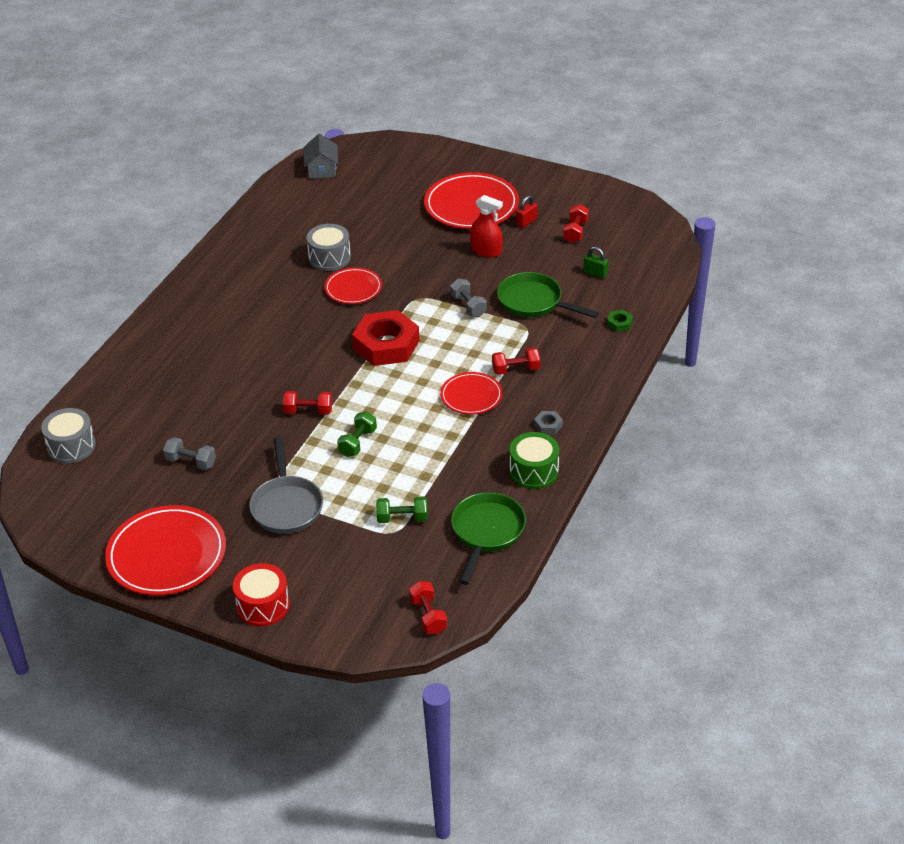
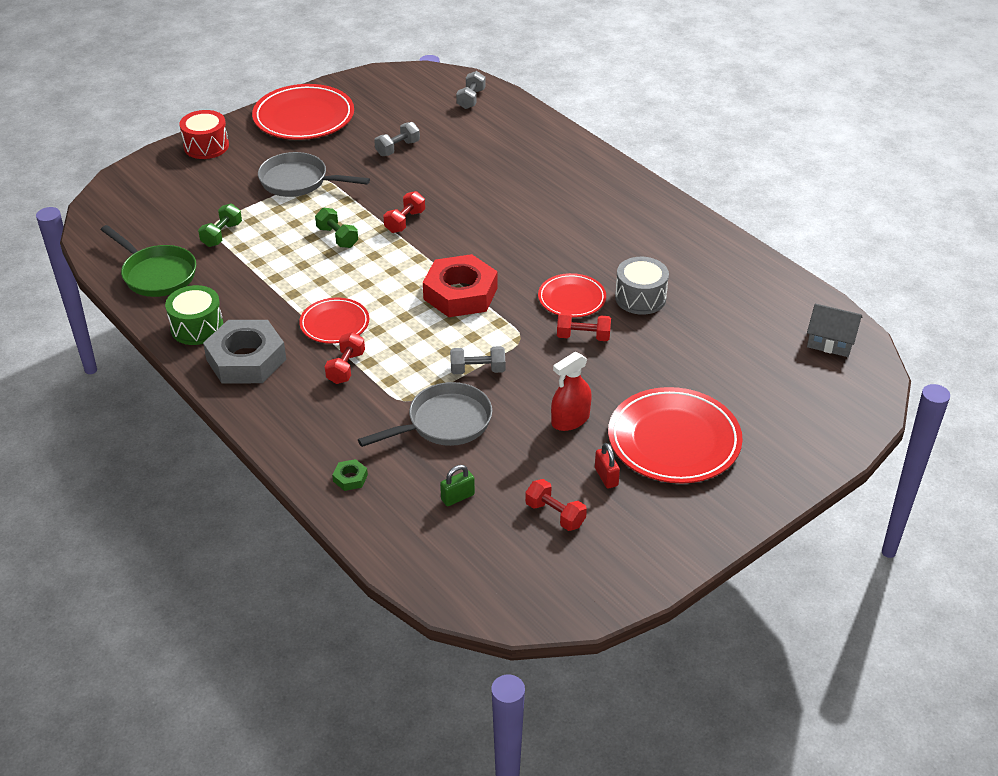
camera: 115 degrees right, 0 degrees up
(71, 446) = (471, 99): grey drum -> grey dumbbell
(428, 616) = (107, 217): red dumbbell -> red dumbbell (583, 337)
(534, 302) = (444, 423): green pan -> grey pan
(548, 425) = (246, 359): grey nut -> grey nut, size x2.49

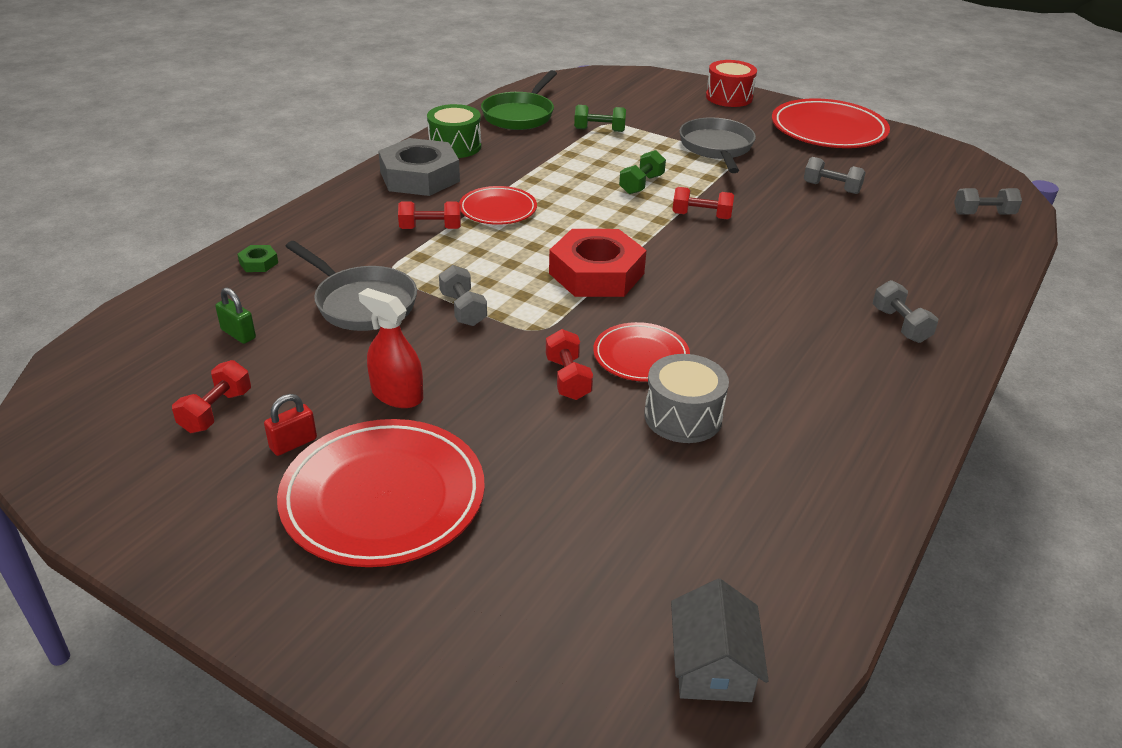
camera: 70 degrees right, 5 degrees down
(583, 182) = (900, 325): none -> grey dumbbell

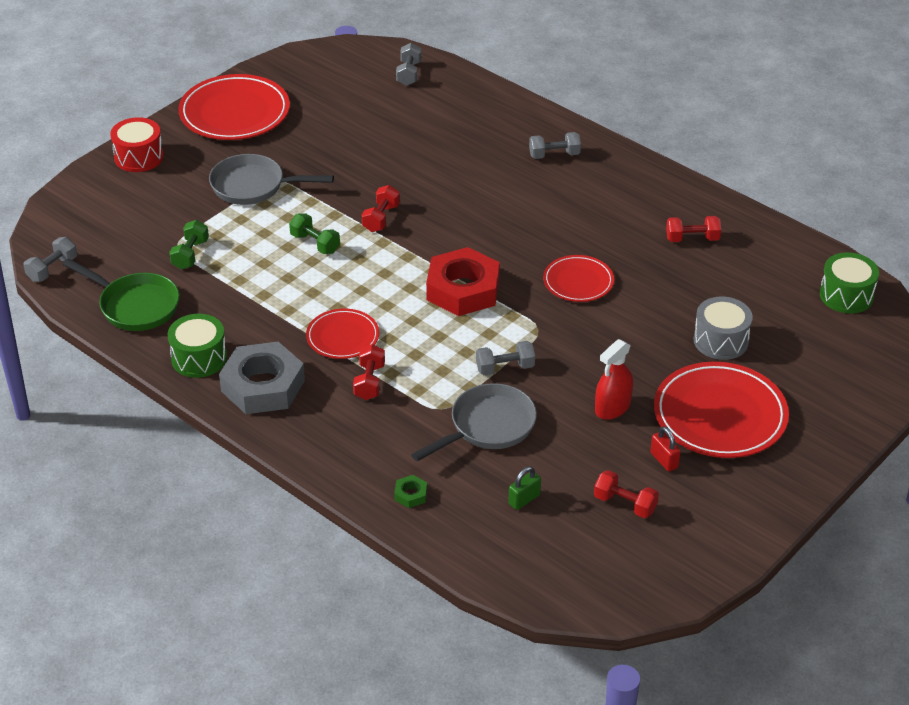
camera: 80 degrees left, 5 degrees up
(568, 378) = (601, 320): red dumbbell -> red dumbbell (692, 239)
(683, 416) = (647, 273): grey drum -> grey drum (721, 340)
(712, 665) = (846, 295): grey house -> green drum
(831, 188) = (347, 137): grey dumbbell -> grey dumbbell (52, 269)

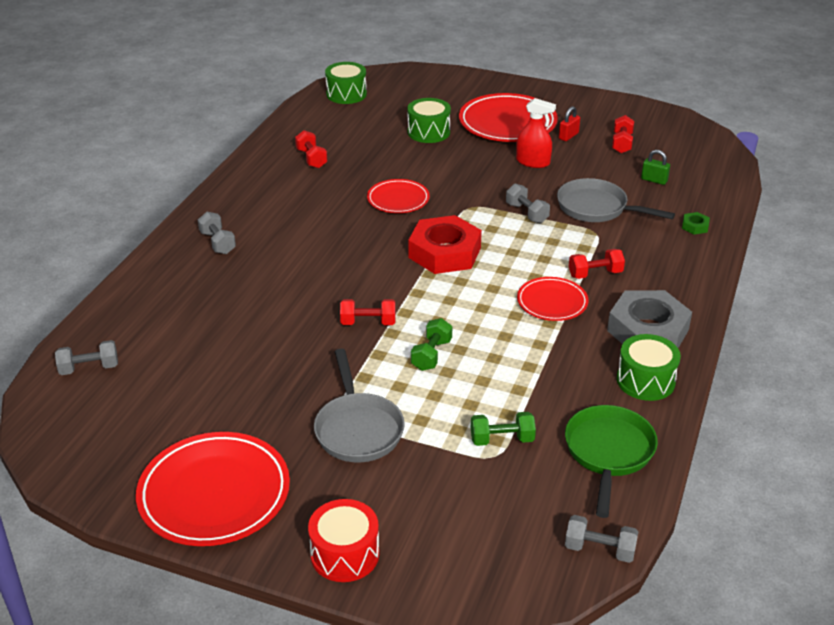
camera: 110 degrees left, 5 degrees down
(721, 340) = (428, 132): grey drum -> green drum

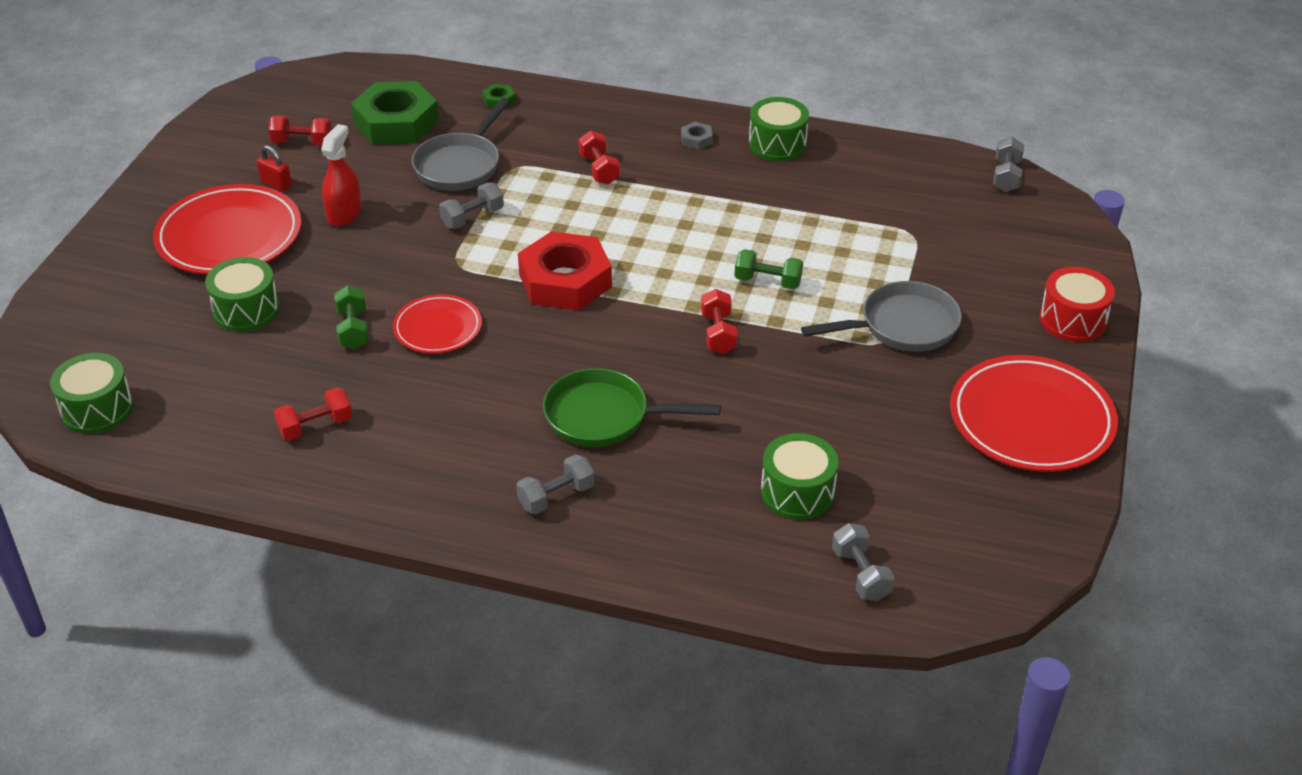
camera: 95 degrees left, 5 degrees up
(181, 346) = (797, 492): none -> green drum
(502, 439) = (888, 230): green dumbbell -> green dumbbell (353, 329)
(552, 302) = (657, 199): red plate -> none
(608, 453) = (886, 168): green pan -> green pan (604, 416)
(648, 330) = (696, 139): grey nut -> grey nut, size x0.40
(654, 180) = (396, 122): green padlock -> green nut

